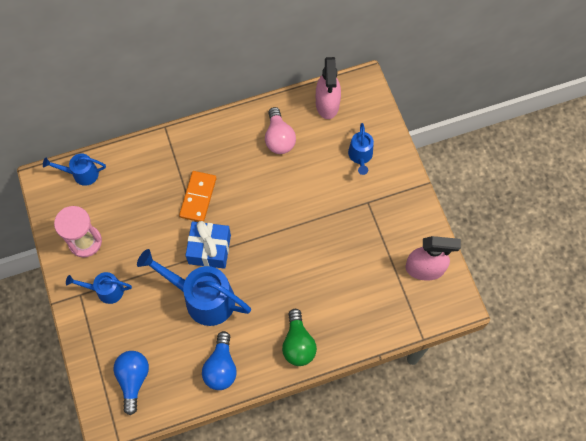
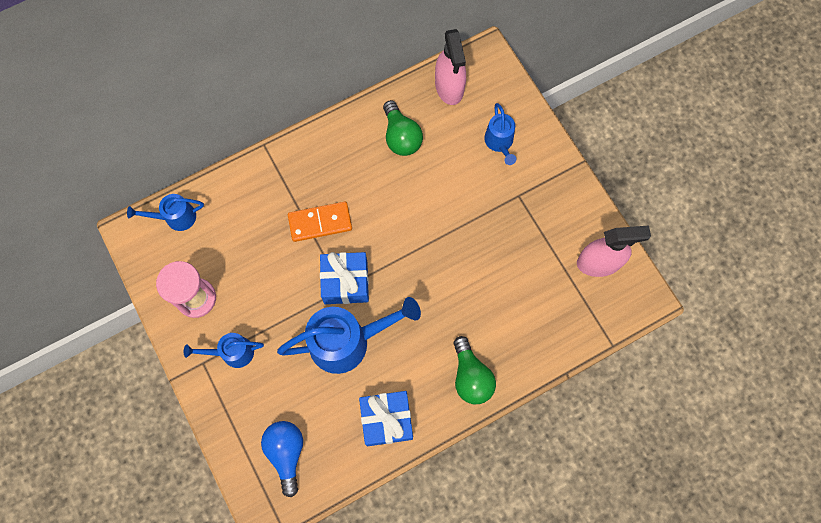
camera: 10 degrees left, 5 degrees up
(198, 197) = (320, 223): orange domino -> orange domino turned 75 degrees clockwise
(202, 298) = (348, 341): blue watering can -> blue watering can turned 150 degrees clockwise
(221, 367) = (386, 420): blue light bulb -> blue gift
(279, 138) = (401, 137): pink light bulb -> green light bulb

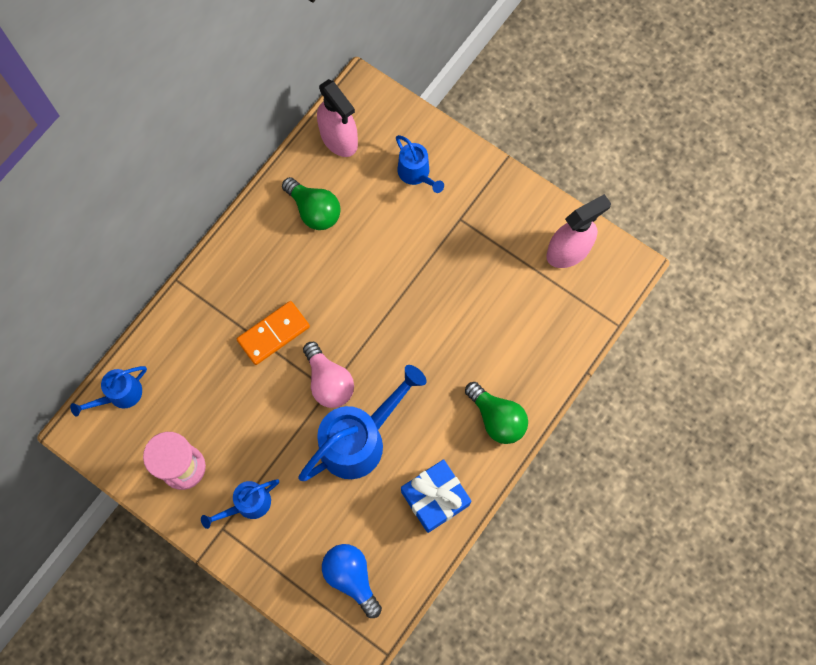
camera: 25 degrees left, 0 degrees up
(345, 282) = (329, 382): blue gift -> pink light bulb

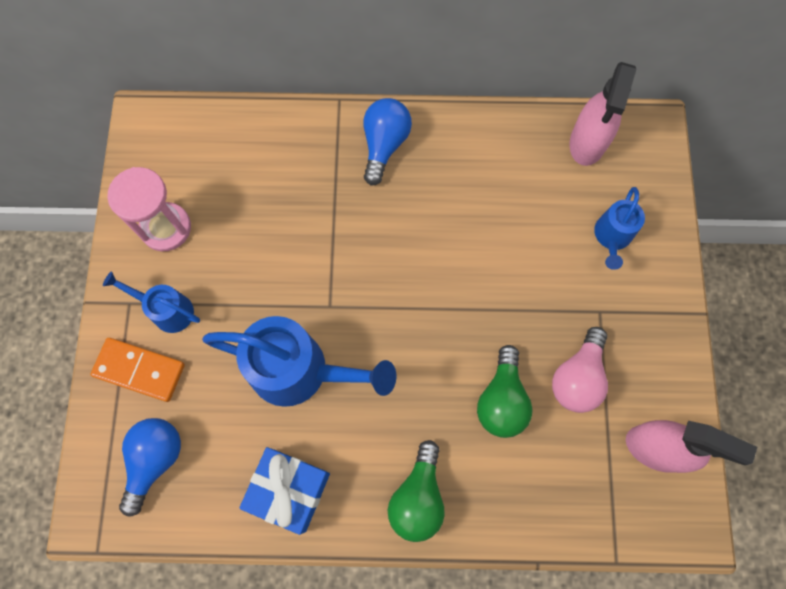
camera: 55 degrees right, 0 degrees up
(119, 395) = (198, 128): blue watering can -> none
(236, 273) = (384, 145): none -> blue light bulb
(273, 334) = (349, 218): orange domino -> orange domino (139, 370)
(314, 210) = (498, 170): green light bulb -> green light bulb (501, 400)
(329, 382) = (338, 301): pink light bulb -> pink light bulb (577, 377)

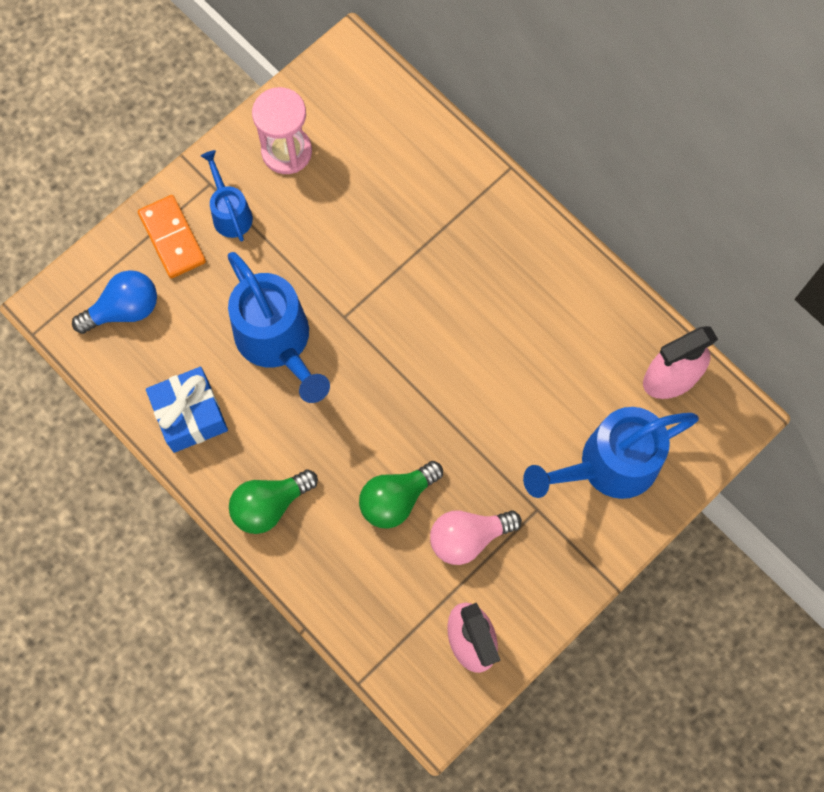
camera: 45 degrees right, 0 degrees up
(384, 145) = (508, 234): blue light bulb -> none
(611, 237) = (607, 466): blue watering can -> blue watering can, size x1.86

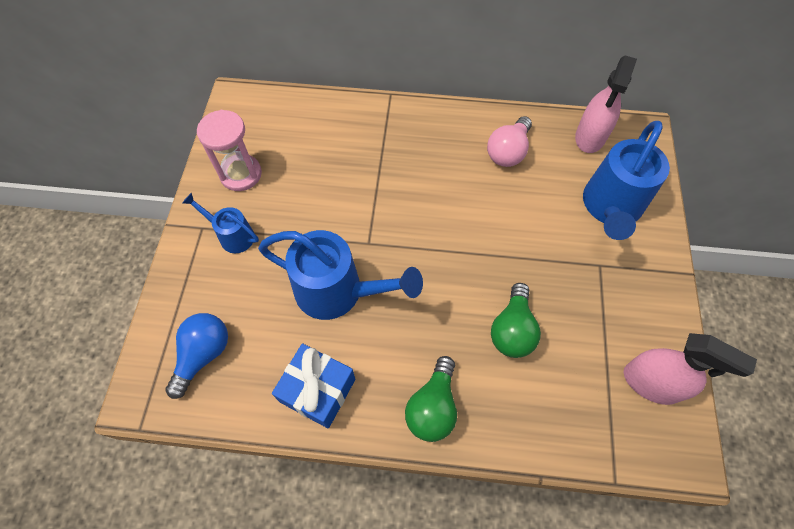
camera: 40 degrees left, 10 degrees down
(172, 238) = (202, 280): orange domino -> none
(468, 537) = (580, 317): pink light bulb -> pink light bulb (508, 152)

